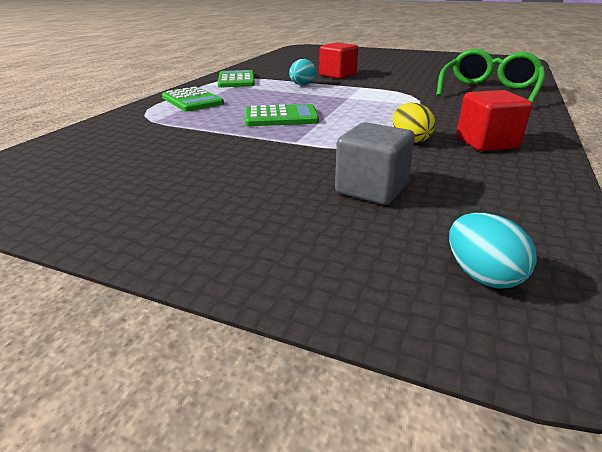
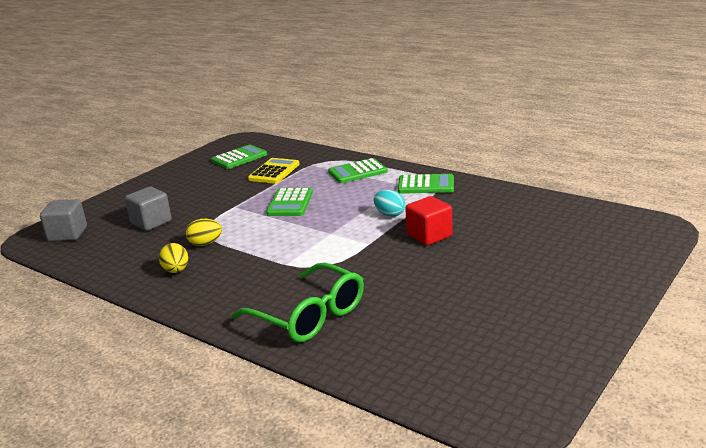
camera: 105 degrees right, 5 degrees down
(82, 169) = (239, 158): none -> green calculator
(170, 137) = (274, 172): none -> yellow calculator
(482, 275) = (67, 234): turquoise egg -> grey cube
(486, 143) = (176, 271): red cube -> yellow egg

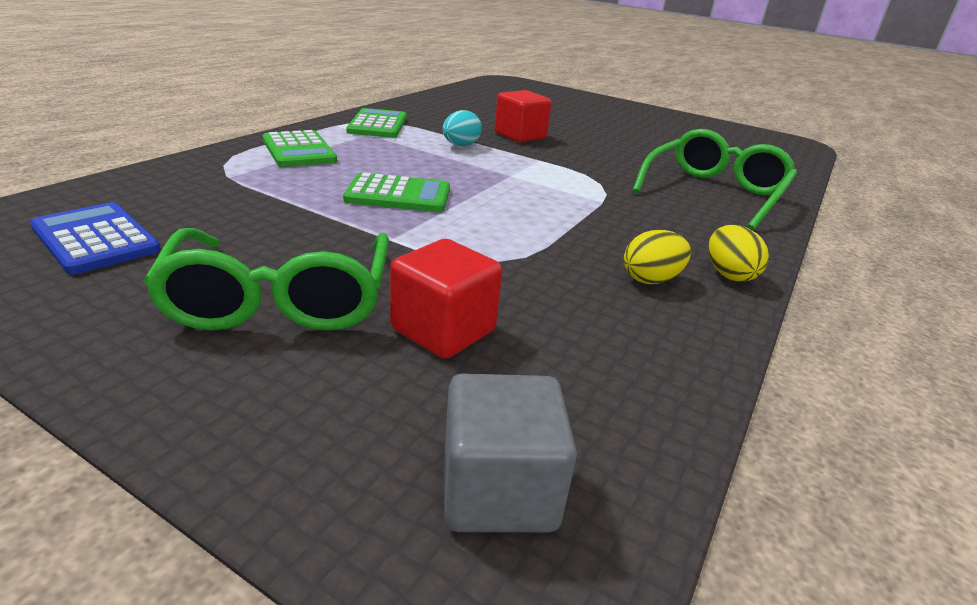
camera: 100 degrees left, 5 degrees up
(151, 222) = (443, 330): grey cube -> red cube
(183, 193) = (280, 300): none -> green glasses
(205, 244) = (548, 259): yellow egg -> yellow egg (729, 274)
(239, 158) = (95, 239): green calculator -> blue calculator
(274, 172) = (235, 205): yellow calculator -> none

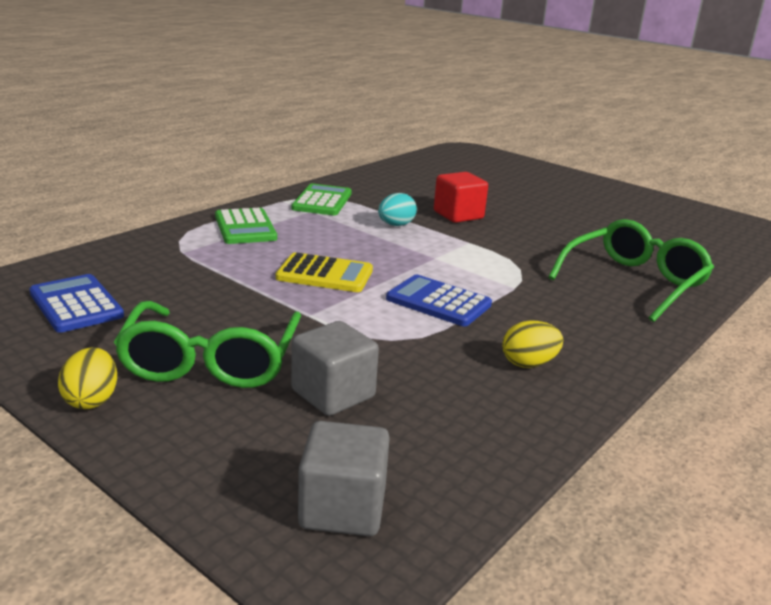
camera: 10 degrees right, 5 degrees down
(398, 195) = (325, 274): green calculator -> yellow calculator
(443, 330) = (333, 394): red cube -> grey cube
(530, 219) = (438, 302): none -> blue calculator
(729, 274) = (605, 363): yellow egg -> yellow egg (91, 400)

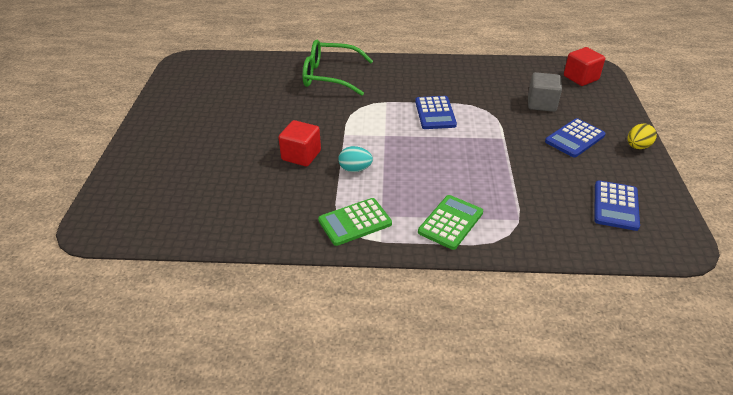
camera: 125 degrees left, 15 degrees up
(211, 361) = (575, 138): green glasses -> blue calculator
(325, 274) = (460, 156): yellow calculator -> none
(342, 508) = (580, 78): grey cube -> red cube
(528, 364) = (452, 77): yellow egg -> none

